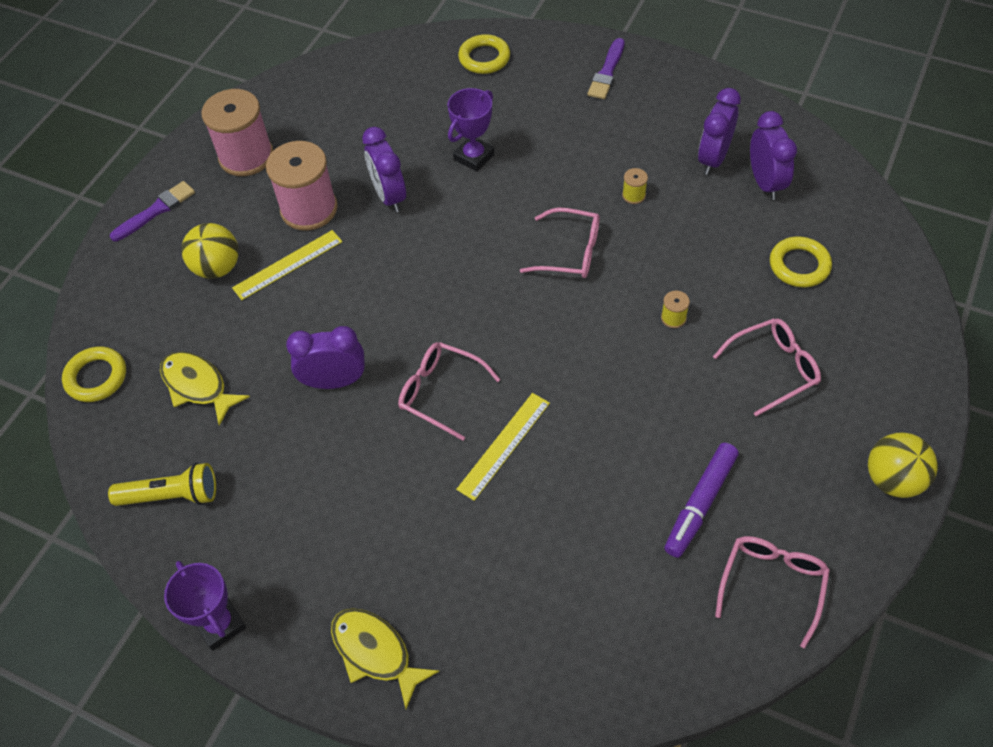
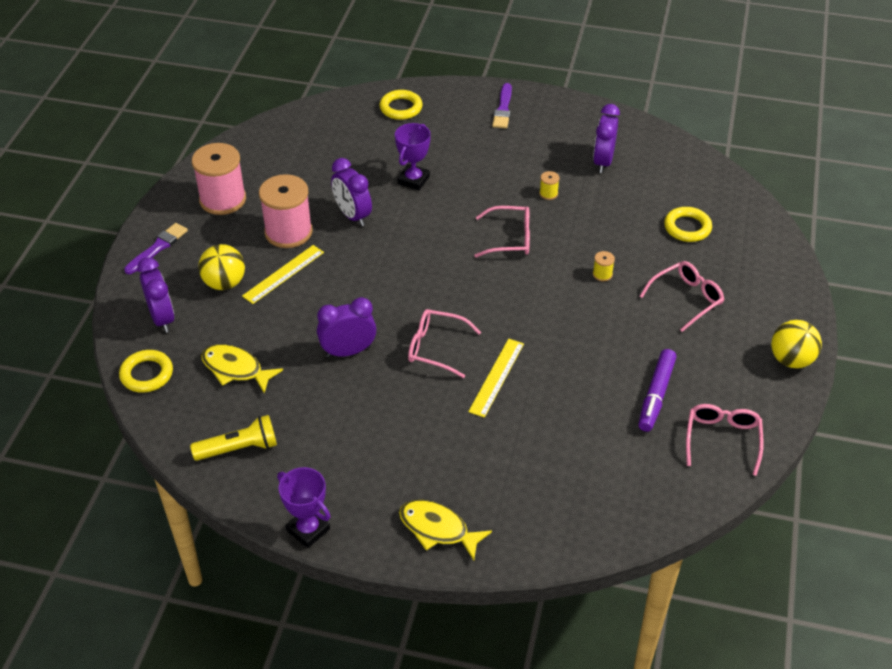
camera: 15 degrees left, 10 degrees down
(765, 183) = (647, 174): purple clock -> purple clock (162, 318)

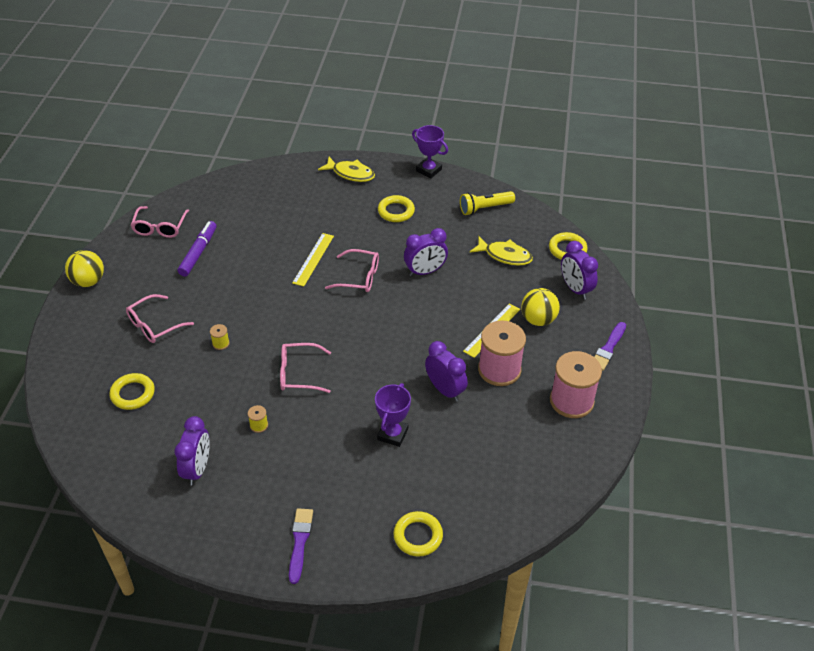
camera: 175 degrees right, 0 degrees up
(373, 450) = (396, 211): none -> yellow ring

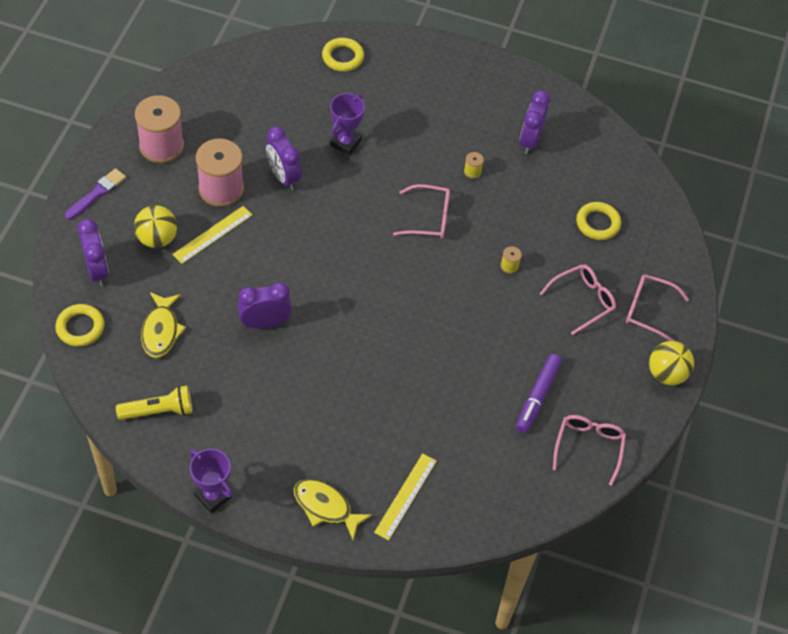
camera: 175 degrees left, 10 degrees up
(300, 542) = (442, 69): purple brush -> none
(313, 259) = (396, 363): yellow ruler -> yellow ruler (406, 496)
(359, 277) = (345, 328): pink glasses -> pink glasses (648, 310)
(396, 211) = (278, 425): yellow ring -> none
(505, 255) = (161, 331): yellow fish -> yellow fish turned 120 degrees counterclockwise

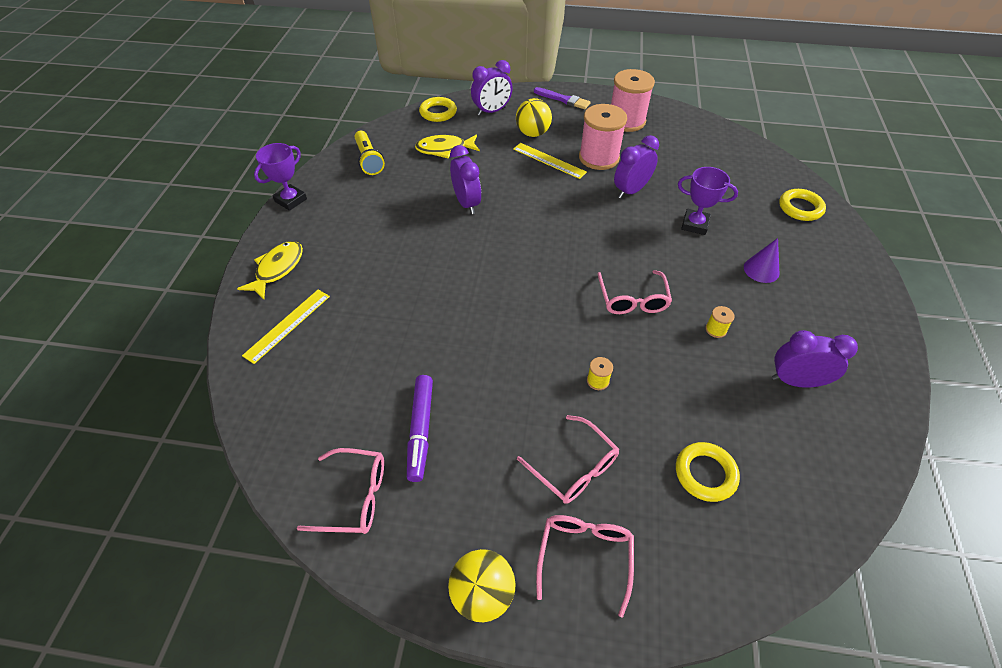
camera: 85 degrees right, 5 degrees down
(406, 496) = (287, 325): yellow ruler -> yellow ruler turned 75 degrees counterclockwise
(413, 116) = (761, 270): none -> purple cone
(537, 397) = (420, 430): purple marker -> purple marker turned 105 degrees counterclockwise

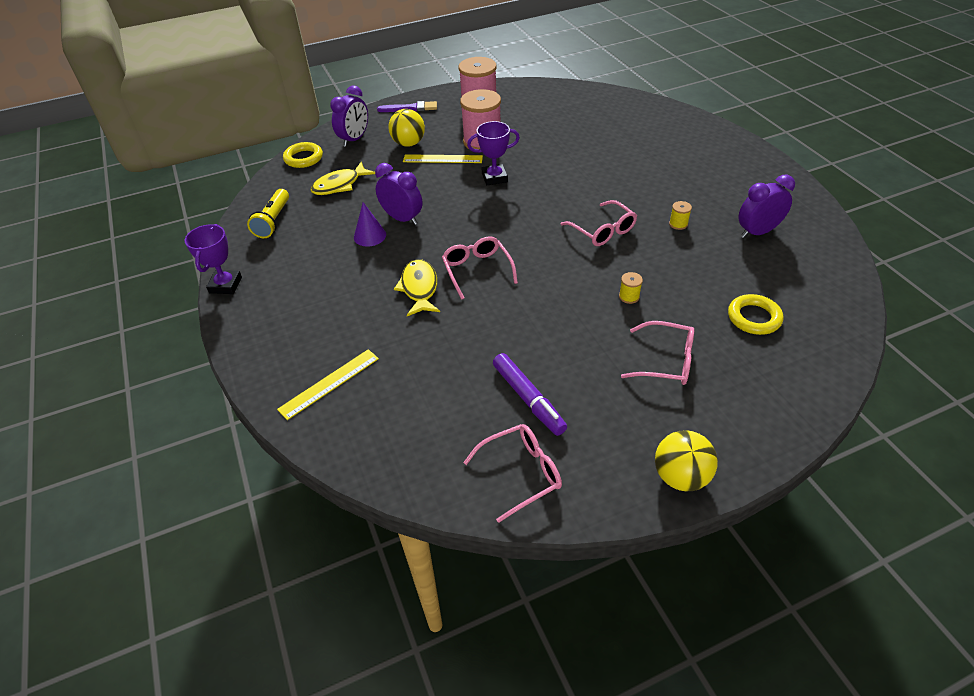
camera: 30 degrees left, 5 degrees down
(277, 269) = (271, 345): yellow fish -> yellow fish (419, 288)
(287, 325) = (329, 383): yellow ruler -> yellow ruler turned 45 degrees clockwise
(369, 160) = (273, 221): yellow flashlight -> yellow flashlight turned 60 degrees clockwise
(584, 556) = (725, 412): pink glasses -> pink glasses (477, 270)
(631, 191) = (530, 156): purple clock -> none
(694, 224) = (600, 160): purple trophy -> purple trophy (494, 178)
(761, 270) = (673, 171): purple cone -> purple cone (370, 236)
(800, 208) = (662, 120): yellow ring -> none

